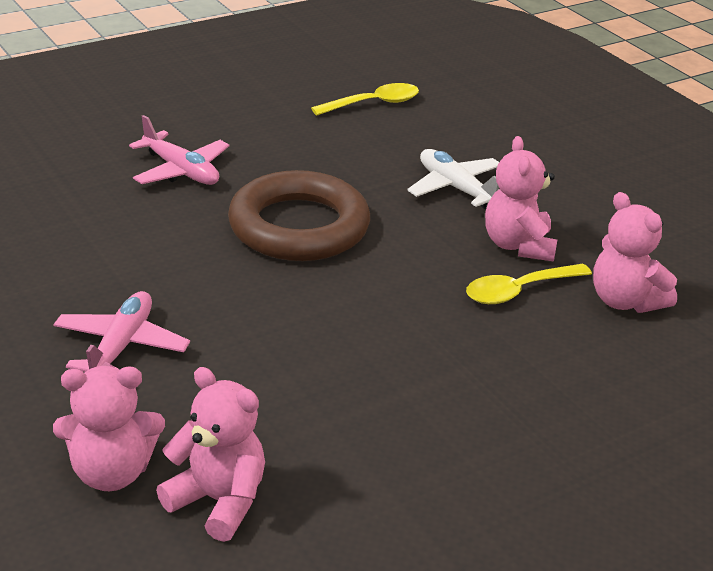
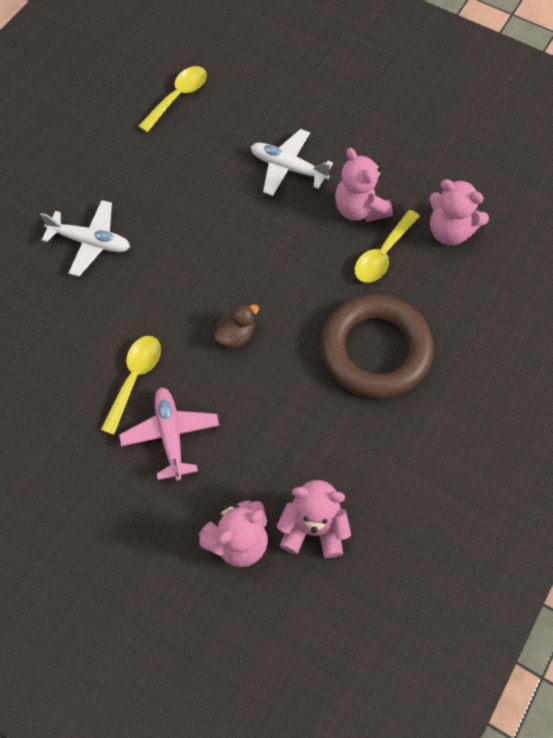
camera: 25 degrees left, 30 degrees up
(126, 285) = (134, 378): none -> yellow spoon
(181, 171) = (90, 242): pink plane -> white plane
(276, 294) = (236, 335): none -> brown duck
(299, 227) = (209, 261): brown ring -> brown ring (375, 350)

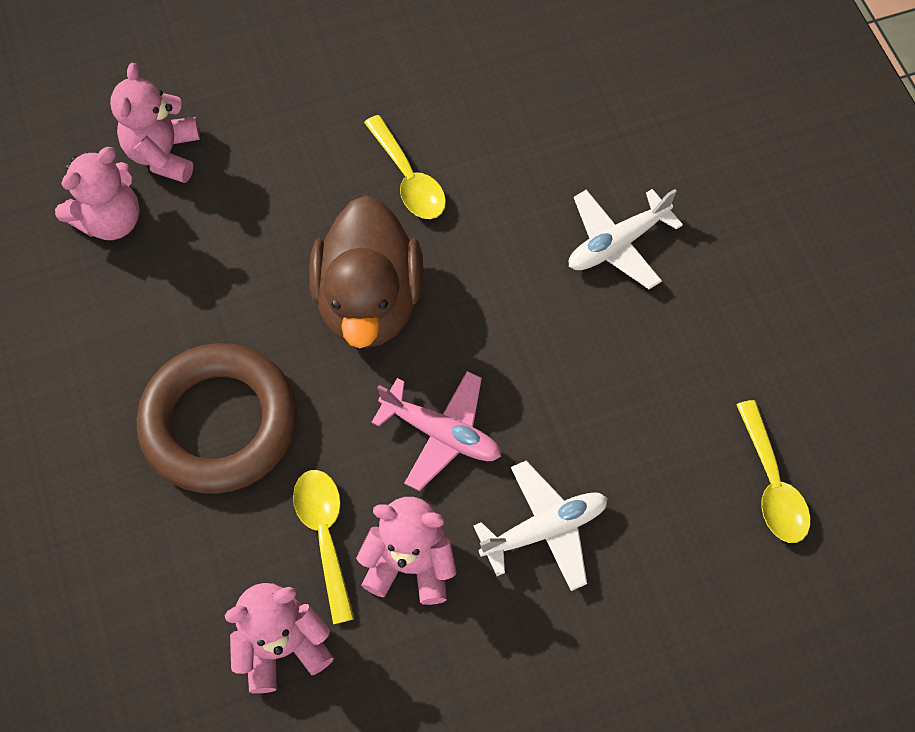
camera: 130 degrees right, 0 degrees up
(170, 435) = (318, 169): pink plane -> pink plane (441, 434)
(236, 335) = (369, 301): brown duck -> brown duck, size x2.38

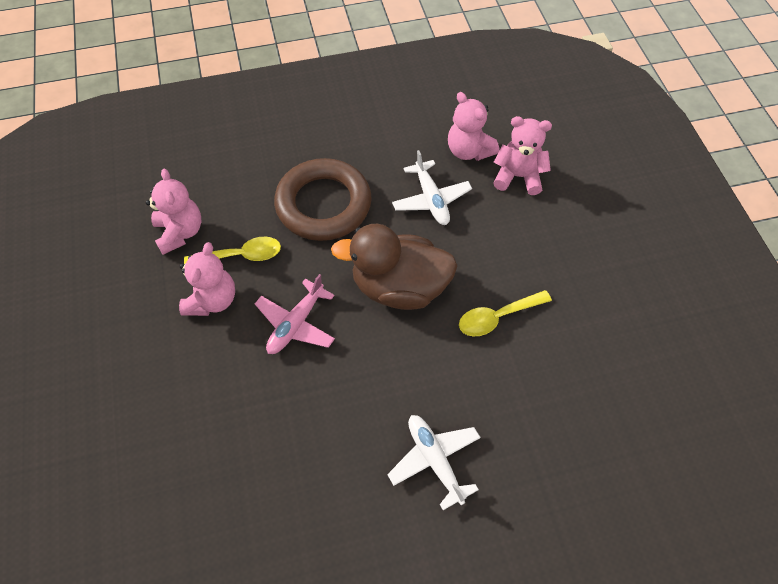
camera: 95 degrees right, 5 degrees down
(544, 529) = (216, 381): white plane -> white plane (431, 199)
(772, 484) = (215, 549): yellow spoon -> none

